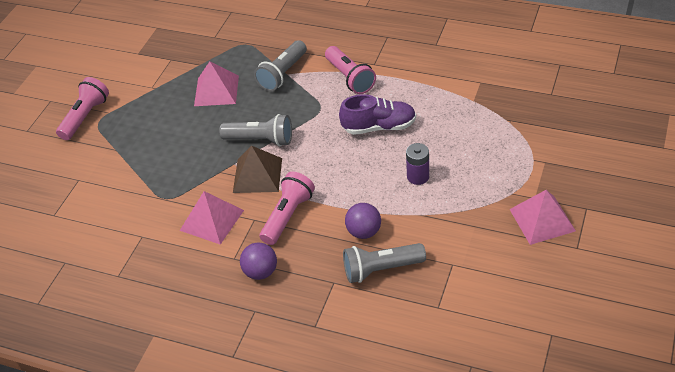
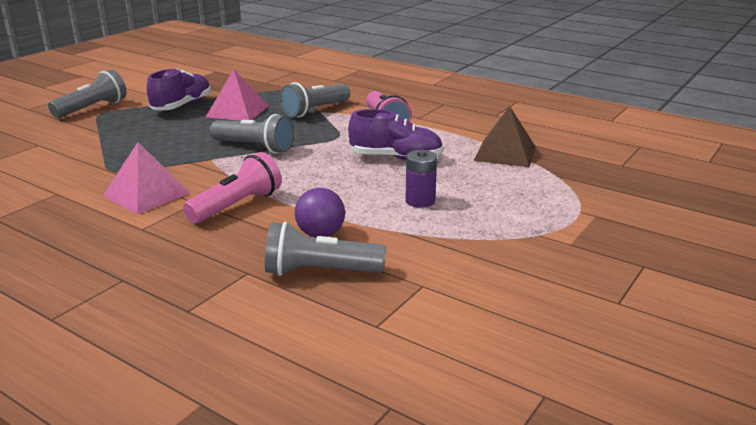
camera: 10 degrees right, 20 degrees down
(85, 117) = (92, 108): pink flashlight -> grey flashlight
(163, 94) = (182, 106): none -> purple shoe
(257, 175) = (229, 170): brown pyramid -> brown pyramid (505, 153)
(260, 272) = (163, 246): purple ball -> none
(542, 219) = (573, 265): pink pyramid -> none

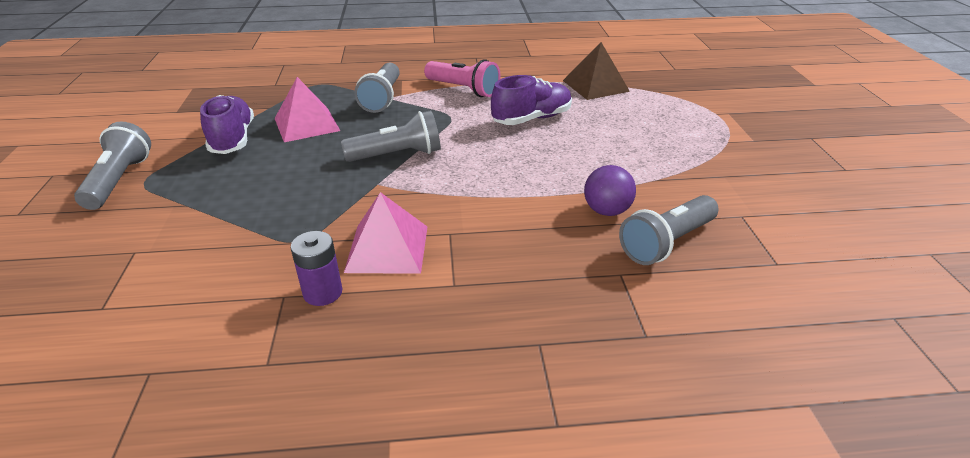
camera: 40 degrees left, 10 degrees up
(237, 206) = (494, 218): pink flashlight -> none
(420, 201) = (616, 149): purple battery -> purple battery (323, 292)

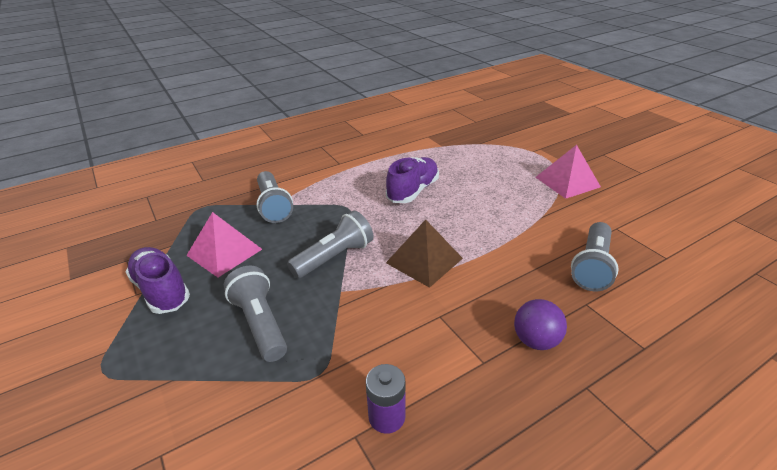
camera: 25 degrees left, 0 degrees up
(119, 180) = (71, 379): grey flashlight -> grey flashlight (260, 323)
(387, 248) = (403, 350): pink pyramid -> pink pyramid (567, 182)
(463, 89) = (336, 179): pink flashlight -> none
(595, 86) = (434, 149): brown pyramid -> brown pyramid (424, 260)
(606, 211) = (532, 254): purple ball -> purple ball (536, 340)

